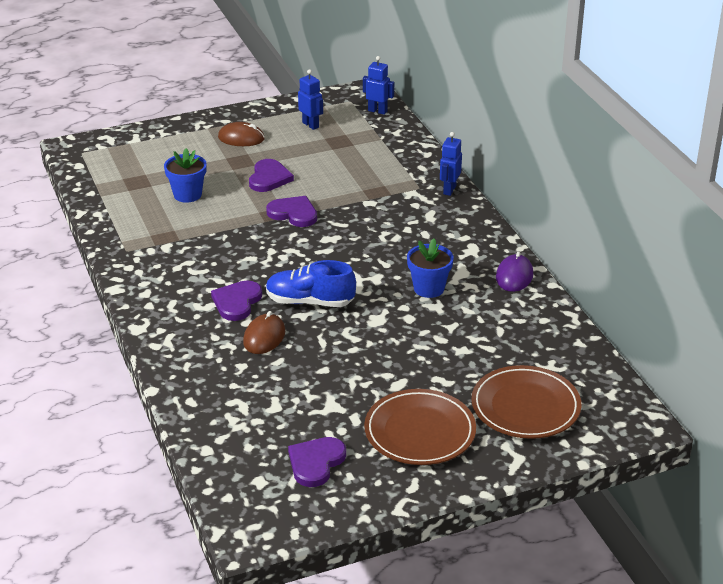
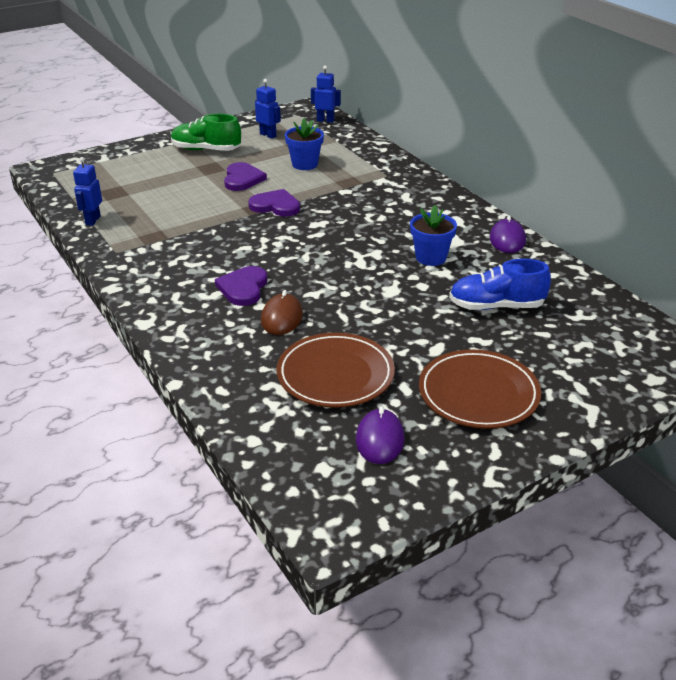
camera: 10 degrees left, 0 degrees up
(187, 195) = (167, 199): blue flower pot -> blue flower pot (305, 164)
(241, 138) = (206, 150): brown mouse -> green shoe
(310, 302) = (318, 280): blue shoe -> blue shoe (496, 306)
(316, 462) = (380, 439): purple heart -> purple mouse
(449, 190) = (415, 175): blue robot -> blue robot (92, 220)
(525, 407) = (575, 356): brown plate -> brown plate (335, 375)

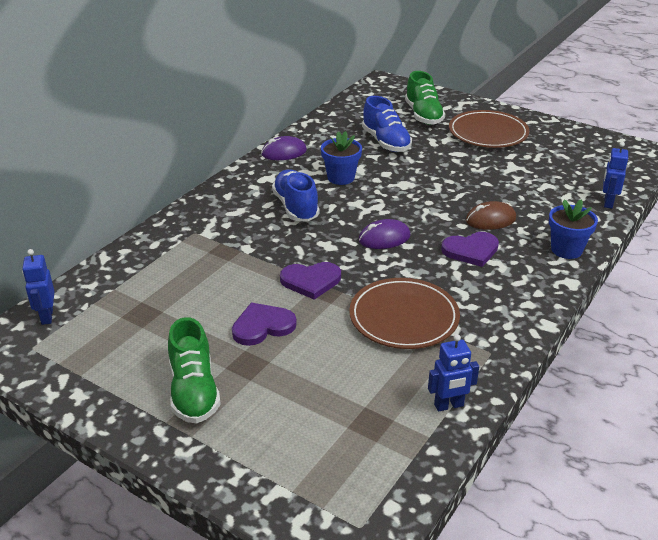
camera: 115 degrees left, 0 degrees up
(268, 135) = (117, 351): blue robot -> blue robot (608, 202)
(275, 206) = (311, 281): purple heart -> purple heart turned 90 degrees counterclockwise
(305, 164) = (195, 293): blue flower pot -> blue flower pot (566, 250)
(335, 375) = (527, 181): brown plate -> brown plate (404, 317)
(380, 439) = (565, 153): purple mouse -> purple mouse (384, 238)
(391, 223) = (296, 207): none -> blue shoe
(560, 358) = (423, 115): none -> green shoe

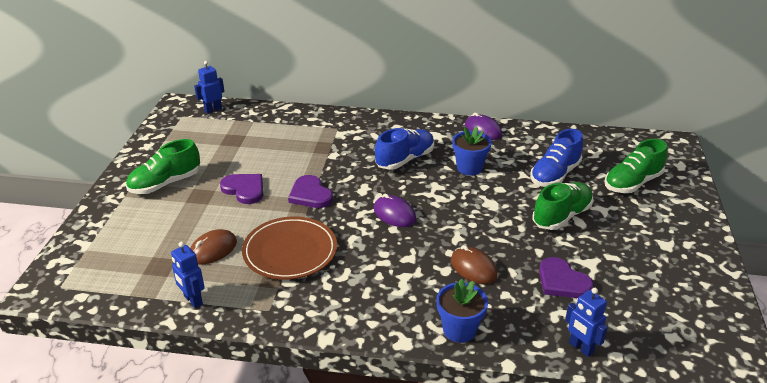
camera: 65 degrees right, 0 degrees up
(365, 373) = (213, 250): none -> brown mouse
(446, 158) = (561, 216): none -> green shoe
(471, 250) = (411, 267): purple heart -> purple heart (562, 281)
(488, 133) = (643, 231): brown plate -> none
(608, 202) = (580, 348): blue robot -> blue robot turned 120 degrees counterclockwise

